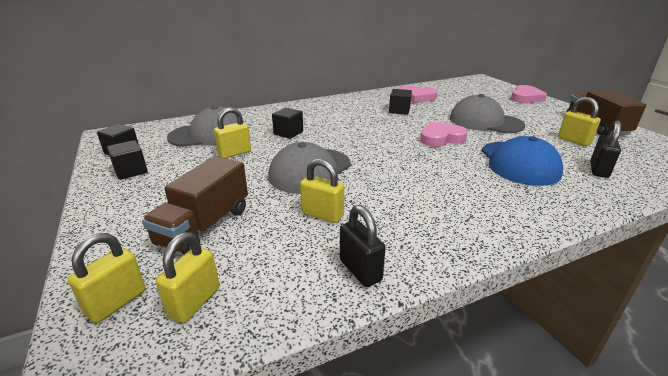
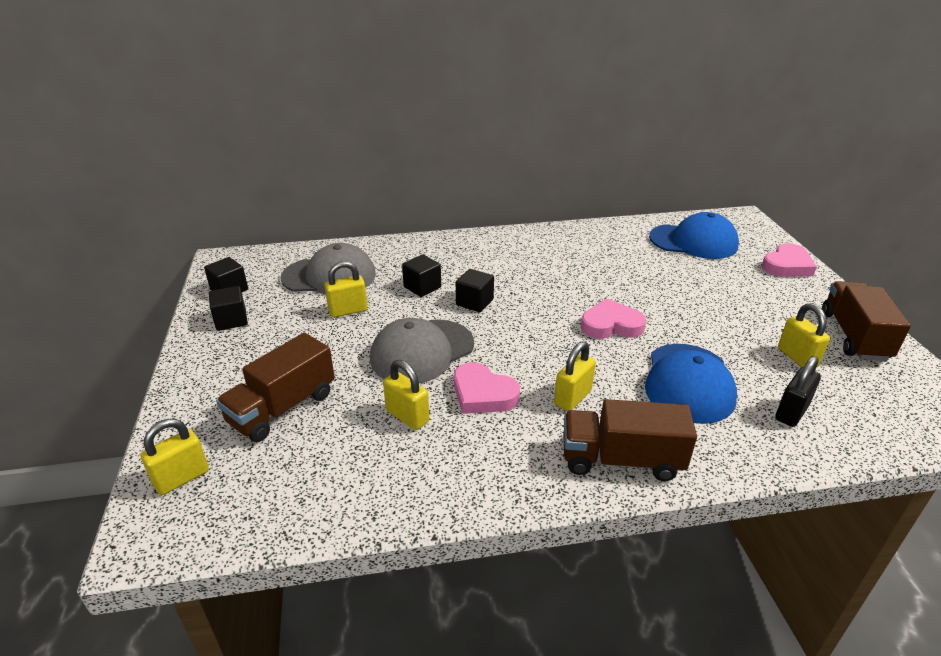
camera: 15 degrees right, 5 degrees up
(194, 302) = (247, 492): yellow padlock -> yellow padlock (572, 397)
(360, 270) = (413, 492): black padlock -> none
(399, 111) = (584, 267): black cube -> black cube (474, 302)
(417, 97) = (623, 244): pink heart -> pink heart (483, 394)
(460, 92) = (693, 241): none -> blue cap
(485, 122) = (692, 304): grey cap -> none
(511, 216) = (621, 459): none -> brown truck

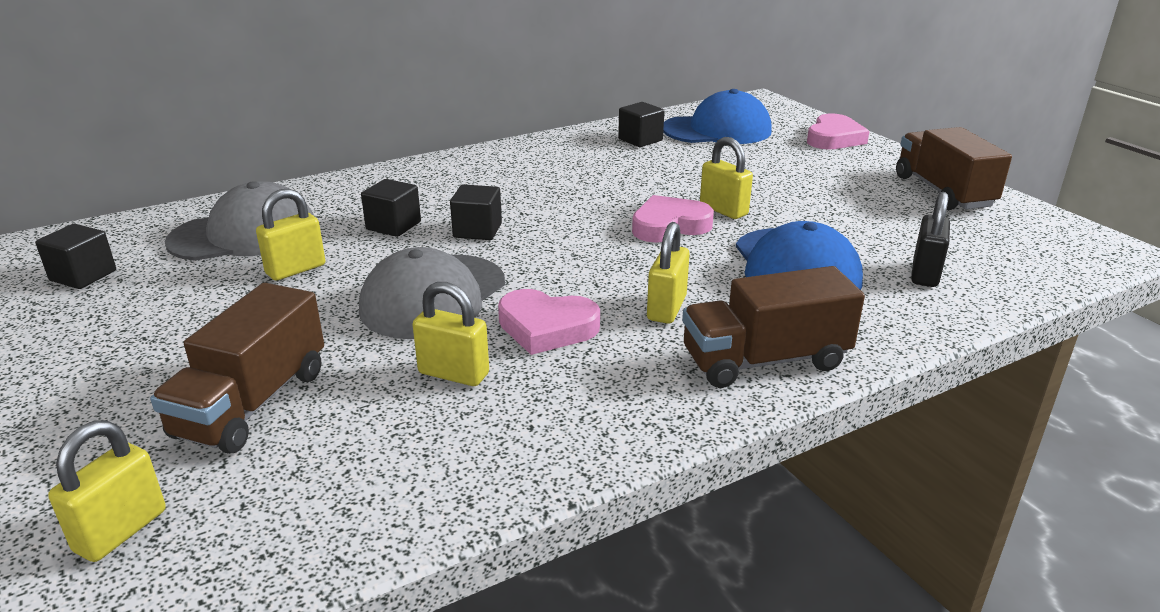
camera: 20 degrees left, 5 degrees down
(231, 320) = (106, 312): black cube -> black cube (640, 140)
(797, 357) = (898, 221): yellow padlock -> yellow padlock (723, 210)

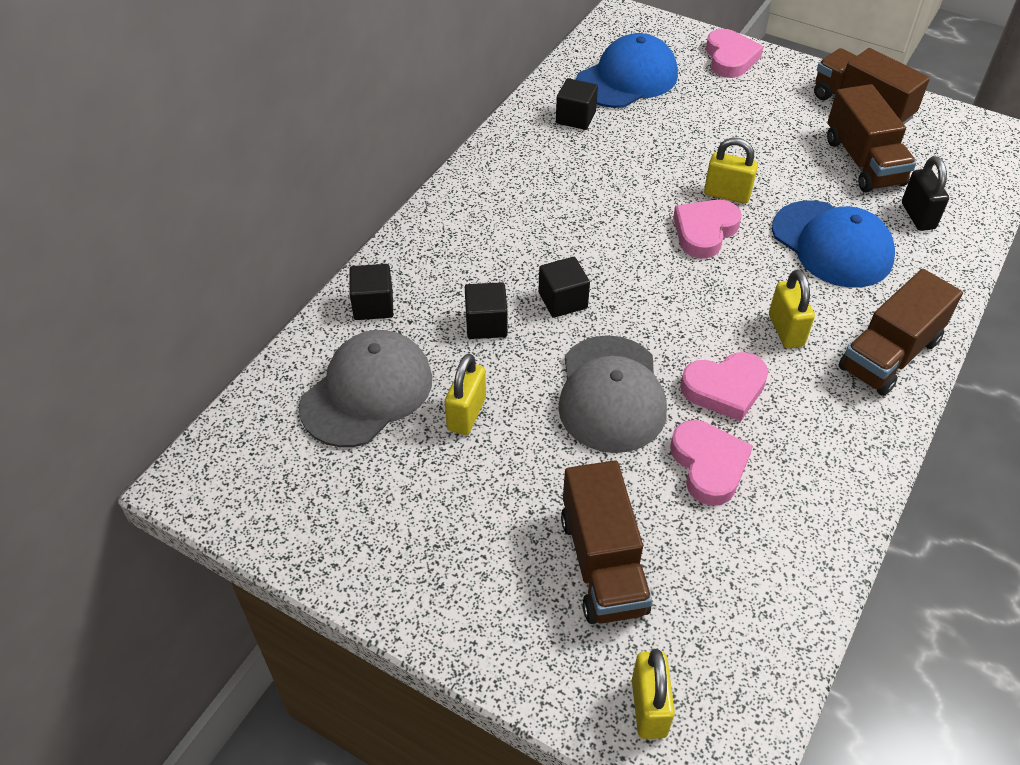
camera: 30 degrees left, 20 degrees up
(83, 275) = (286, 507): black cube -> black cube (373, 305)
(454, 373) = (708, 465): yellow padlock -> pink heart
(901, 225) = (863, 162): none -> brown truck

